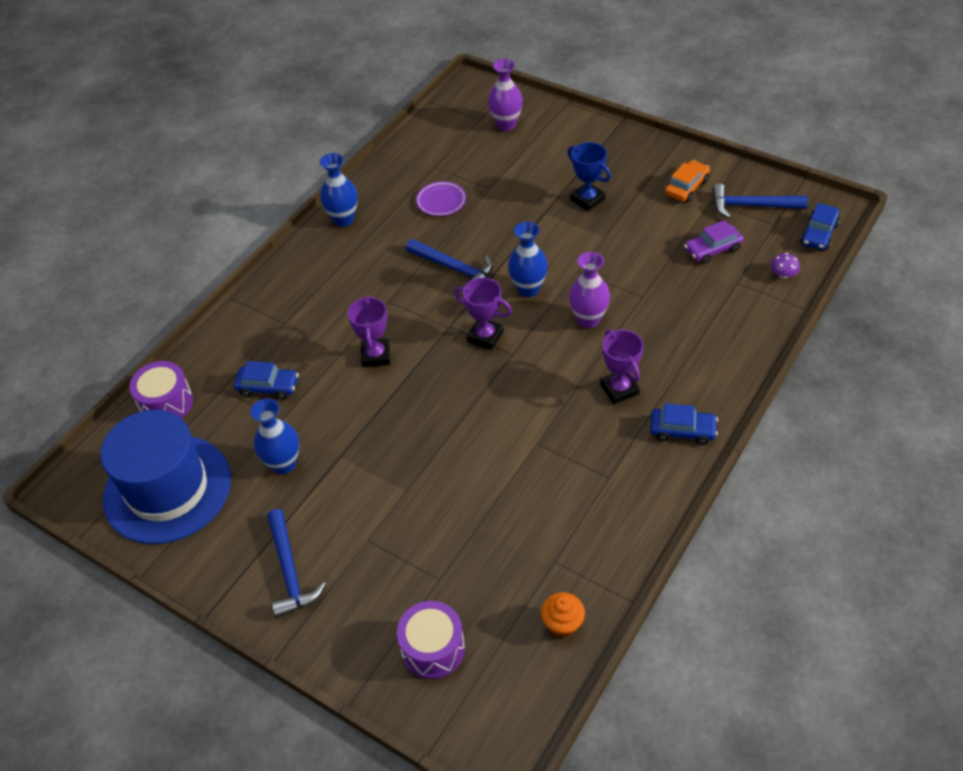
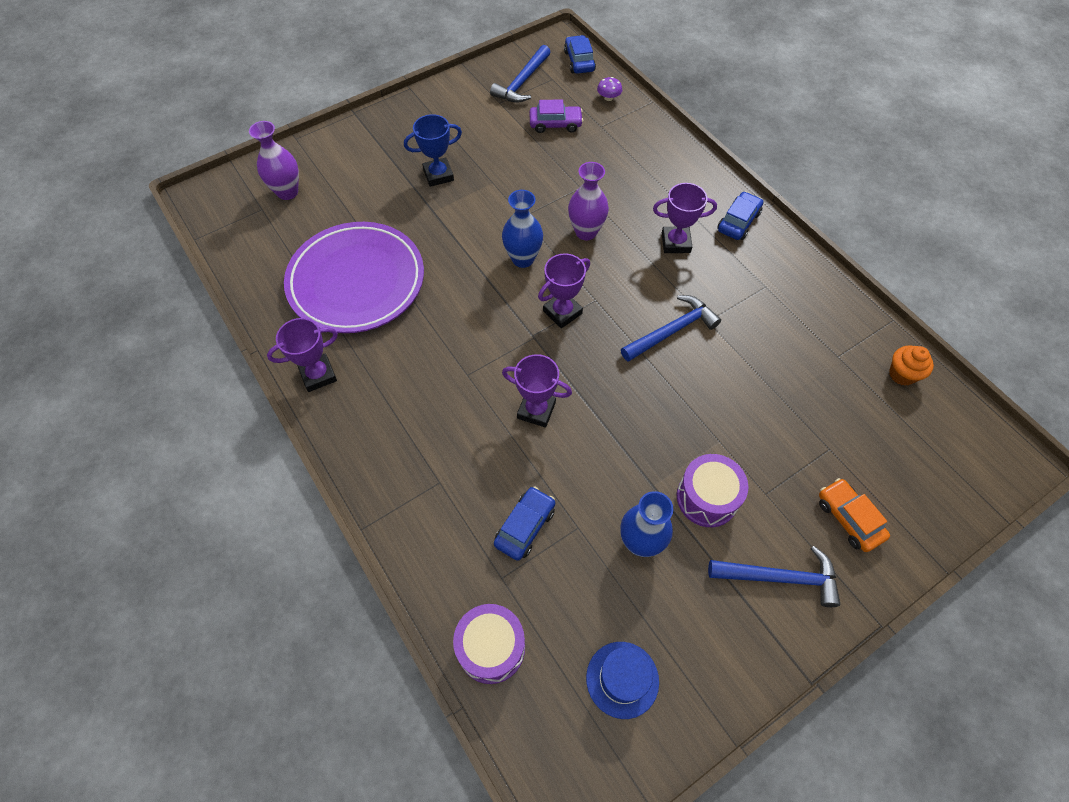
camera: 70 degrees left, 10 degrees up
(167, 489) = (622, 679): blue hat -> blue hat, size x0.47
(343, 219) = (318, 375): blue vase -> purple trophy
(433, 648) = (902, 479): purple drum -> purple drum (707, 498)
(441, 201) = (356, 281): purple plate -> purple plate, size x2.41
(454, 268) = (458, 304): blue hammer -> blue hammer (672, 331)
(686, 187) = (472, 109): orange car -> orange car (848, 518)
(712, 249) = (555, 124): purple car -> purple car turned 90 degrees counterclockwise
(819, 234) = (579, 61): blue car -> blue car turned 150 degrees counterclockwise

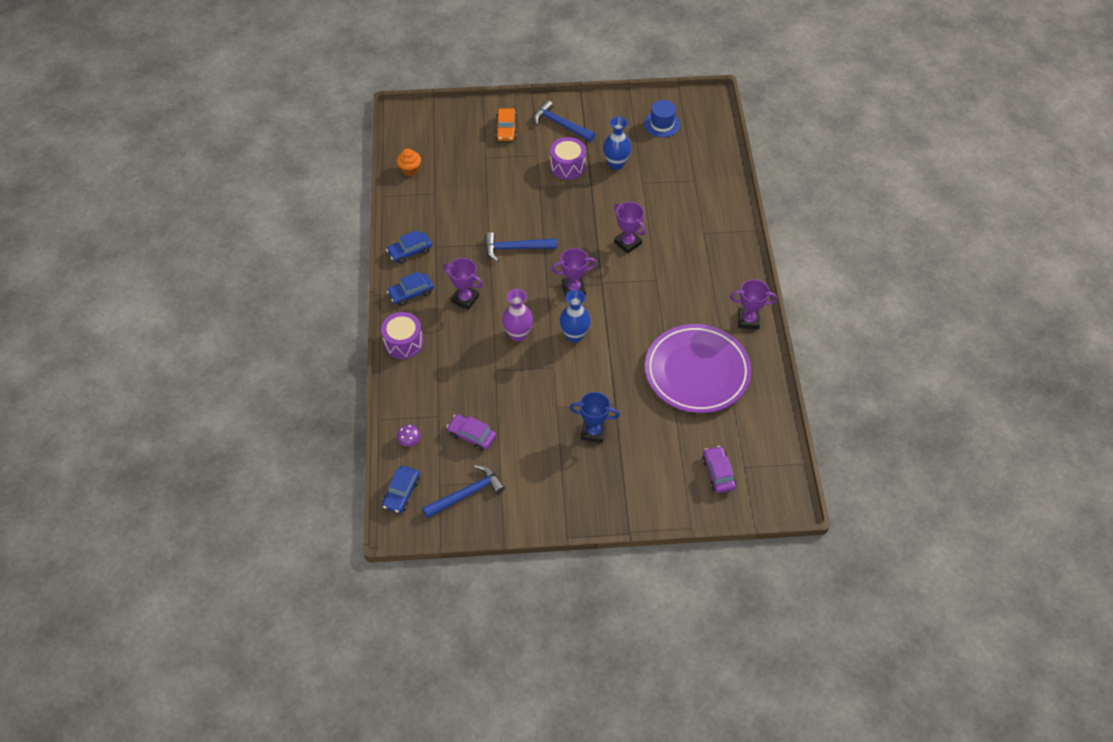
camera: 150 degrees left, 5 degrees down
(287, 192) = (718, 473): purple vase -> purple car
(491, 648) = (715, 158): purple drum -> purple drum (403, 342)
(525, 526) = (669, 194): blue car -> blue car (410, 251)

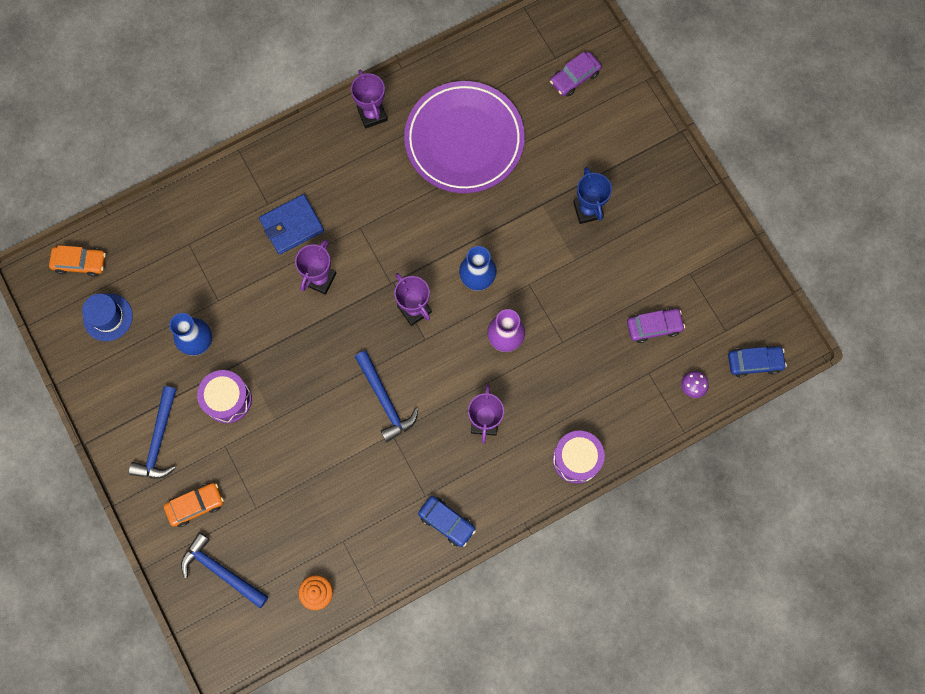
camera: 115 degrees left, 20 degrees up
(411, 293) = (506, 487): blue car -> none
(467, 494) = (721, 298): blue hammer -> blue hammer (221, 571)
(471, 435) = (654, 327): purple car -> purple car turned 105 degrees counterclockwise
(678, 241) = (292, 225): none -> blue wallet
(709, 121) = (80, 263): none -> orange car

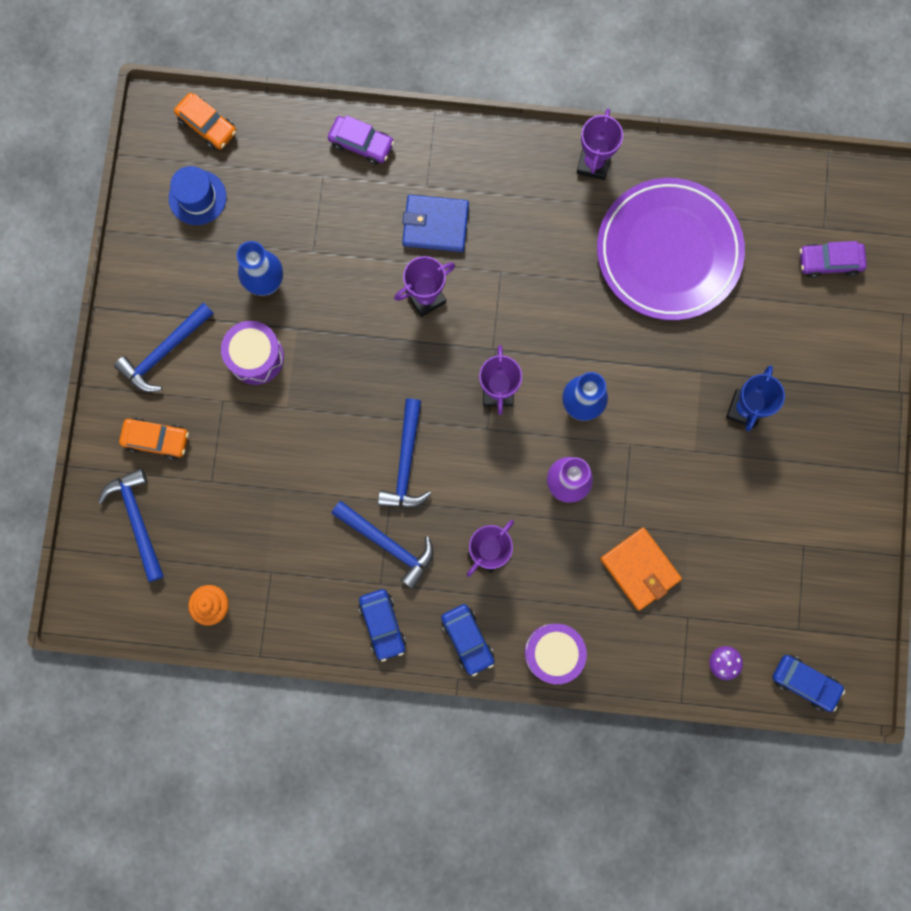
camera: 35 degrees right, 5 degrees up
(411, 464) = (388, 544): none -> blue hammer
(512, 491) = (467, 639): none -> blue car
(594, 362) = (640, 569): none -> orange wallet
(654, 327) = (727, 574): purple car -> purple car (361, 144)

